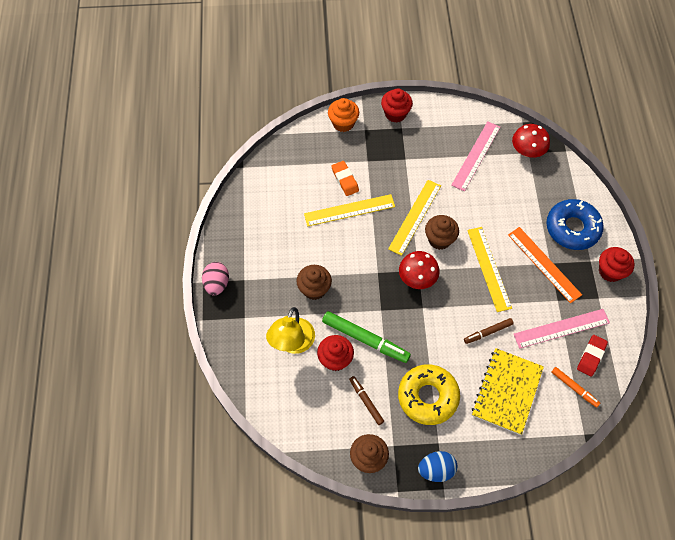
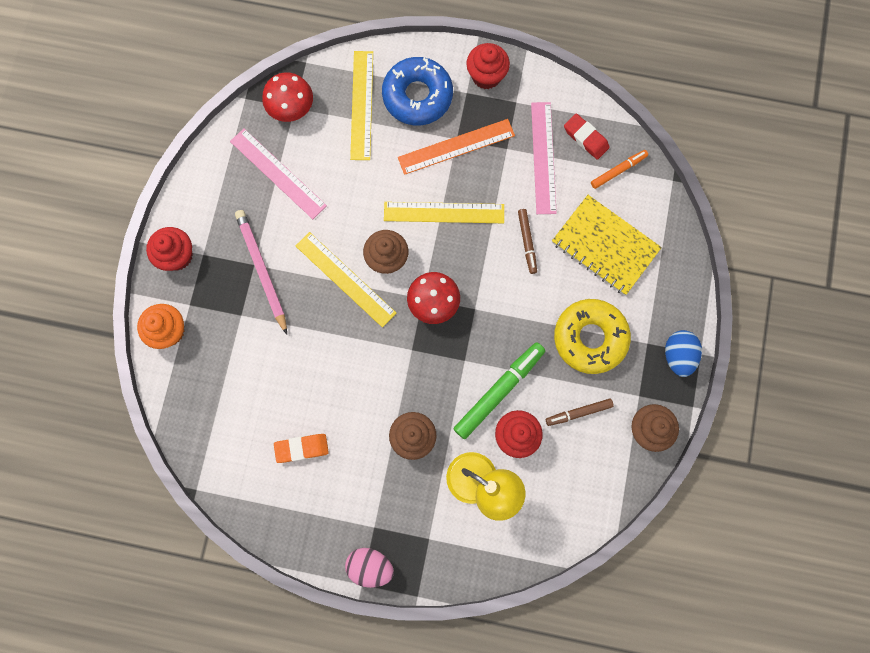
camera: 75 degrees left, 15 degrees up
(345, 180) = (262, 353): orange eraser -> orange eraser (302, 448)
(349, 210) = (310, 360): yellow ruler -> yellow ruler (362, 105)
(403, 164) = (262, 270): none -> pink pencil

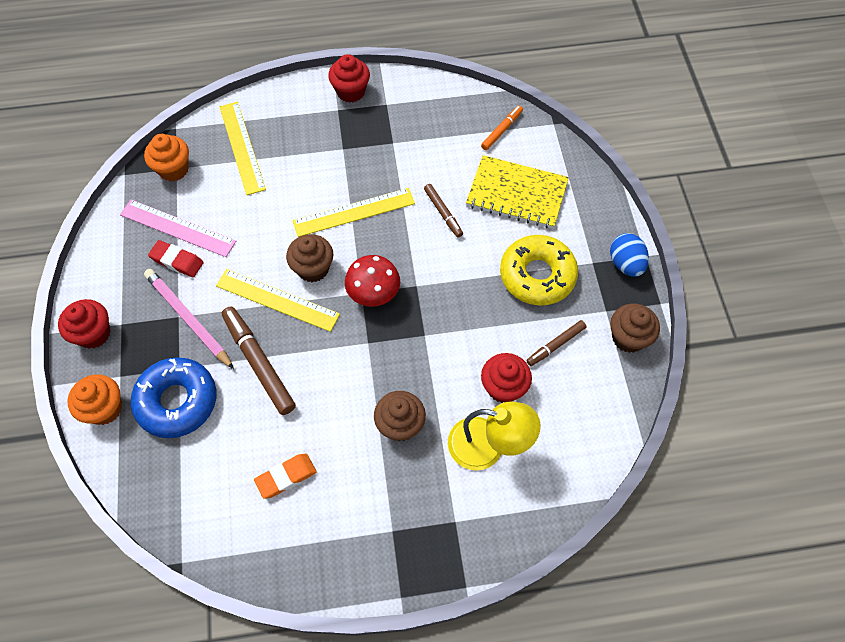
camera: 20 degrees left, 15 degrees down
(291, 108) = (173, 169): red mushroom -> orange cupcake
(310, 335) = (258, 363): none -> brown marker
(370, 566) = (403, 573): pink egg -> none
(417, 96) = (293, 125): blue donut -> blue donut (177, 401)
(456, 146) = (345, 155): orange ruler -> none
(499, 391) = (469, 351): green marker -> none
(543, 157) = (429, 140): pink ruler -> none
(585, 138) = (461, 114): red eraser -> red eraser (177, 261)

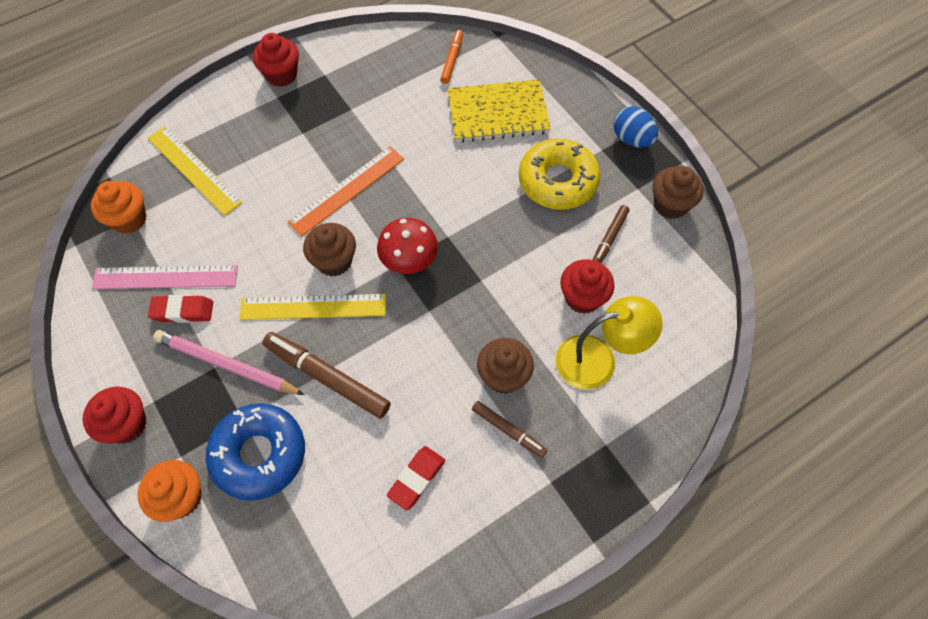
camera: 25 degrees left, 0 degrees up
(286, 477) = (416, 479): orange eraser -> red eraser
(354, 212) = (347, 190): yellow ruler -> orange ruler
(443, 213) = (437, 157): brown marker -> brown marker (508, 430)

